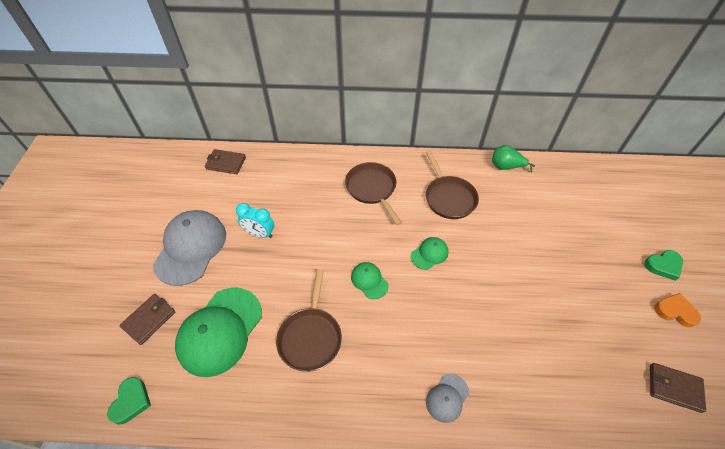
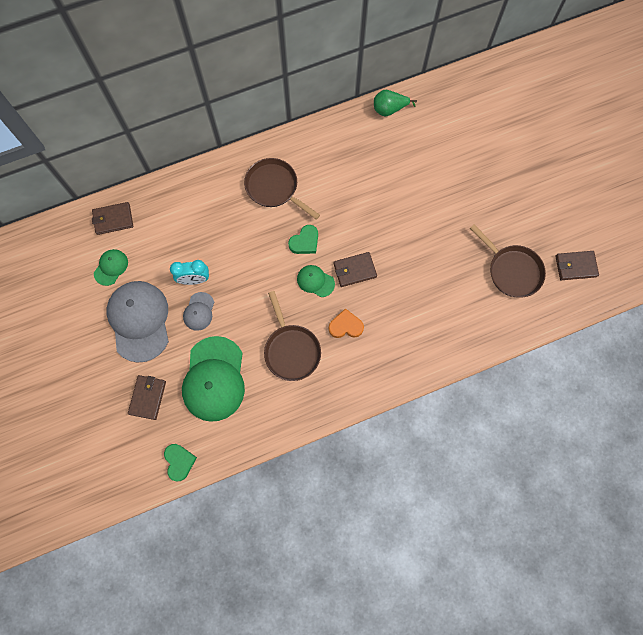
camera: 25 degrees left, 20 degrees up
(413, 287) = (354, 270): none -> brown wallet
(429, 254) = (355, 233): green cap -> green cap (111, 267)
(447, 398) = (417, 348): grey cap -> grey cap (199, 311)
(448, 197) = (349, 167): brown pan -> brown pan (511, 270)
(663, 266) = (550, 161): green heart -> green heart (305, 242)
(675, 311) = (566, 201): orange heart -> orange heart (345, 326)

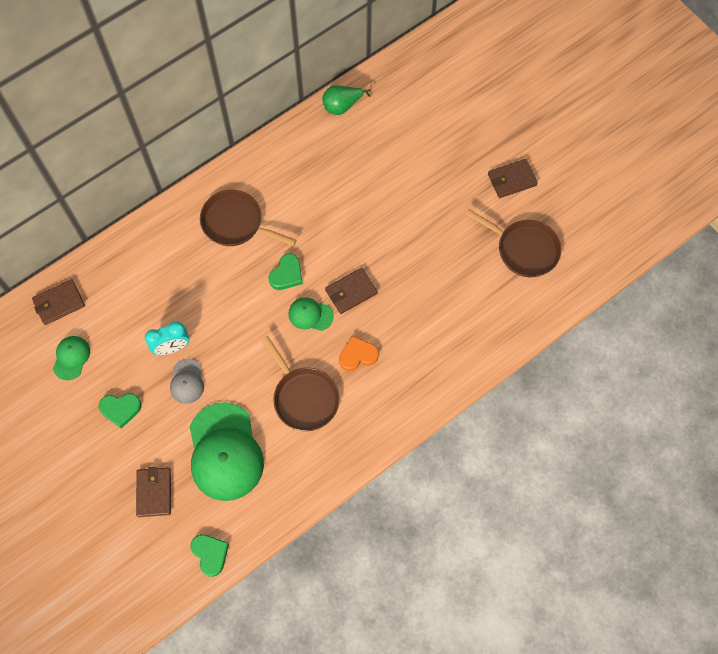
camera: 15 degrees left, 5 degrees down
(139, 321) = (121, 409): grey cap -> green heart
(575, 266) = (591, 228): brown wallet -> brown wallet (512, 180)

